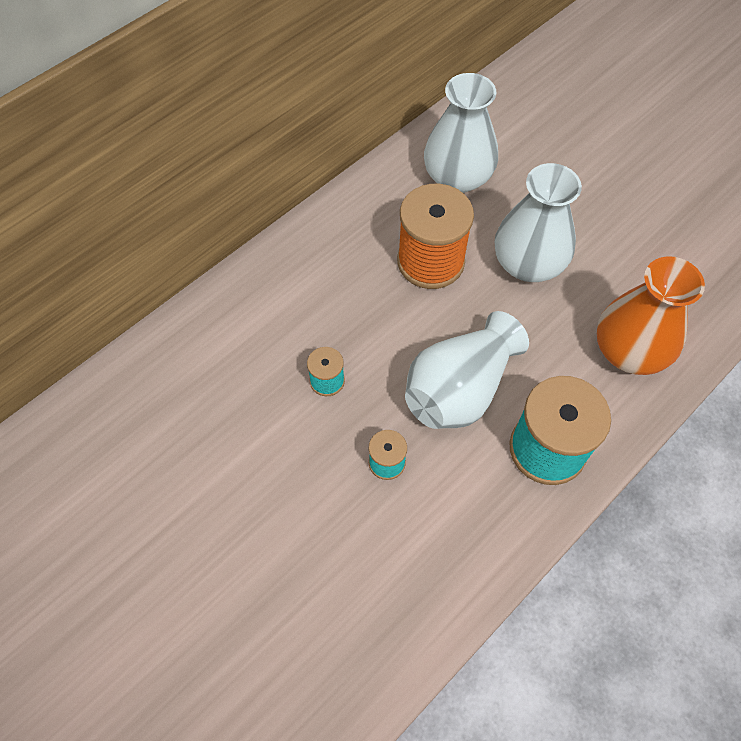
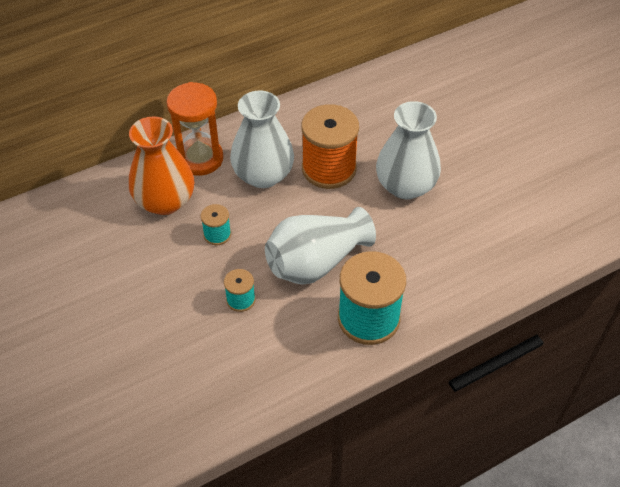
camera: 15 degrees right, 10 degrees down
(270, 282) = (200, 159): none -> orange hourglass
(457, 178) = (373, 114): white vase -> white vase (263, 175)
(629, 351) = (462, 264): orange vase -> orange vase (165, 201)

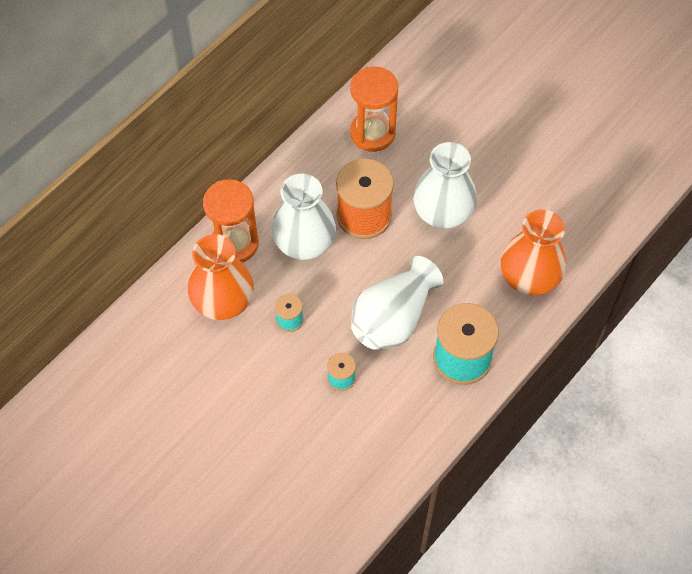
camera: 20 degrees left, 10 degrees up
(367, 106) = (372, 133): none -> orange hourglass
(468, 265) = (529, 277): none -> orange vase

